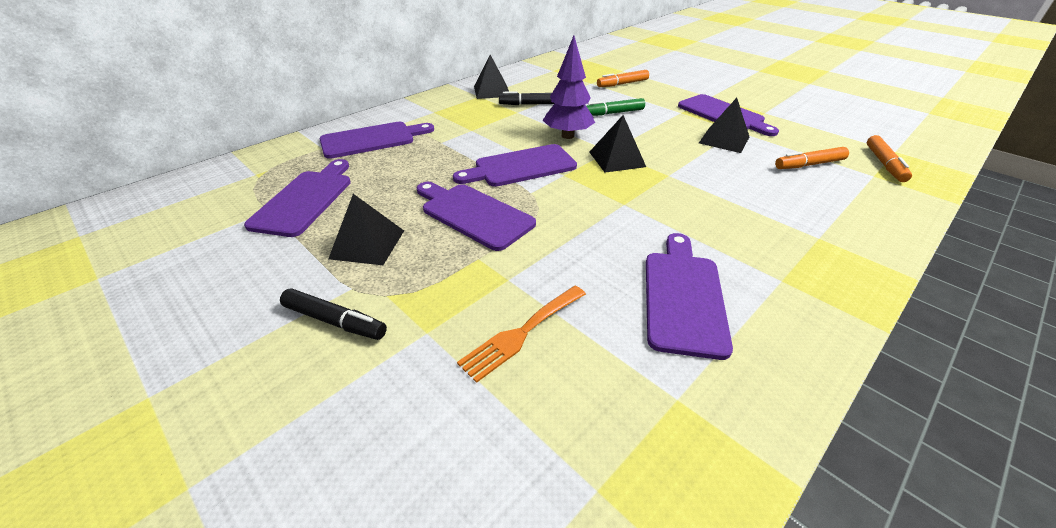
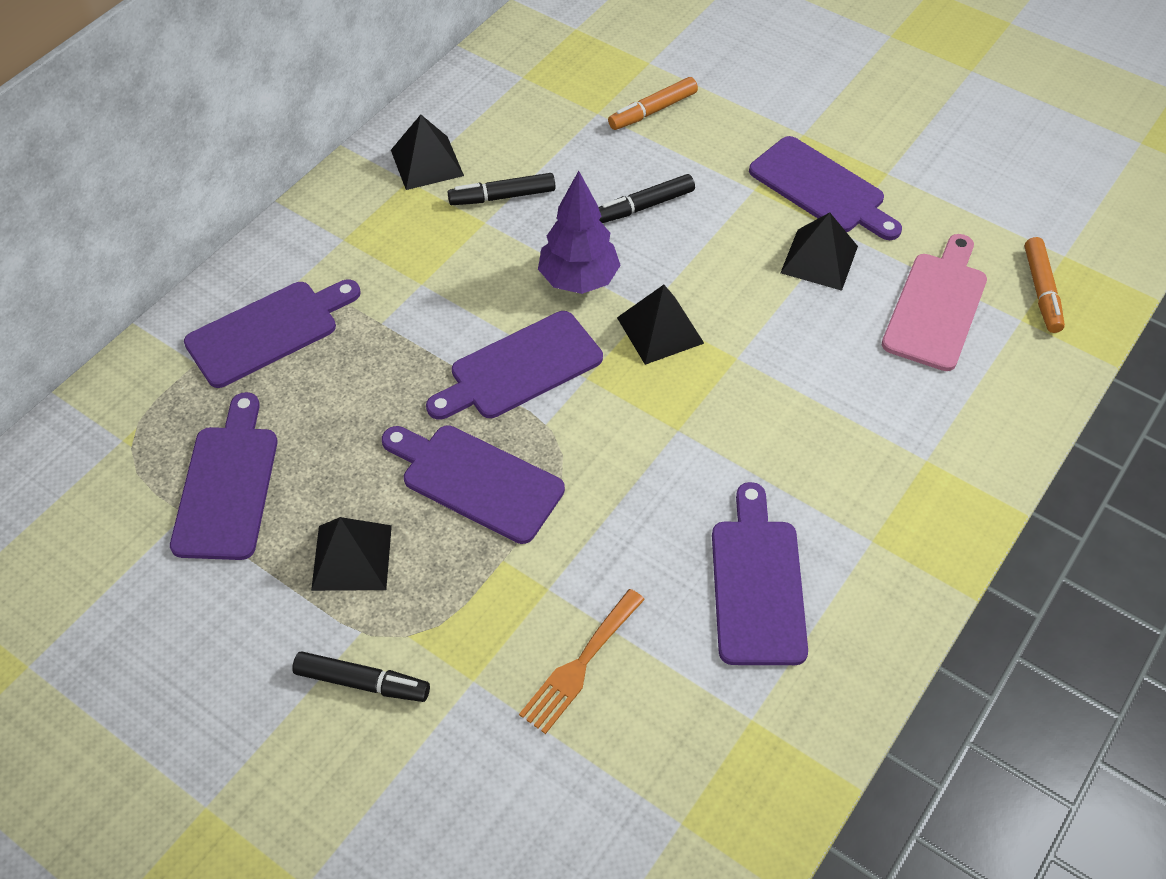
camera: 10 degrees left, 15 degrees up
(613, 113) = (644, 206): green marker -> black marker
(809, 164) = (936, 306): orange marker -> pink cutting board

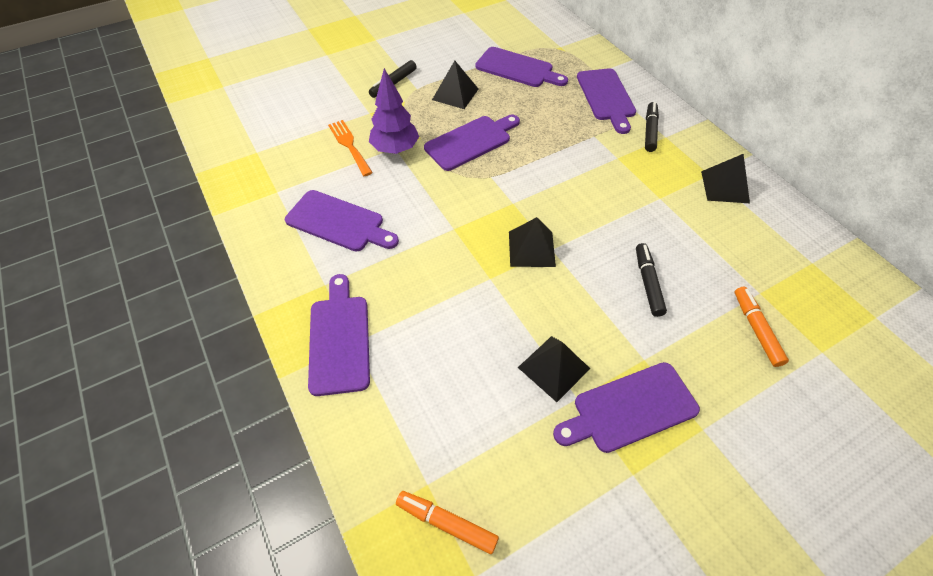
camera: 115 degrees right, 0 degrees up
(502, 196) = (681, 212): black marker -> black marker (650, 131)
(520, 368) = (534, 178): purple cutting board -> purple cutting board (339, 339)
(578, 280) = (591, 225): purple tree -> purple tree (395, 149)
(936, 306) = (471, 425): pink cutting board -> none

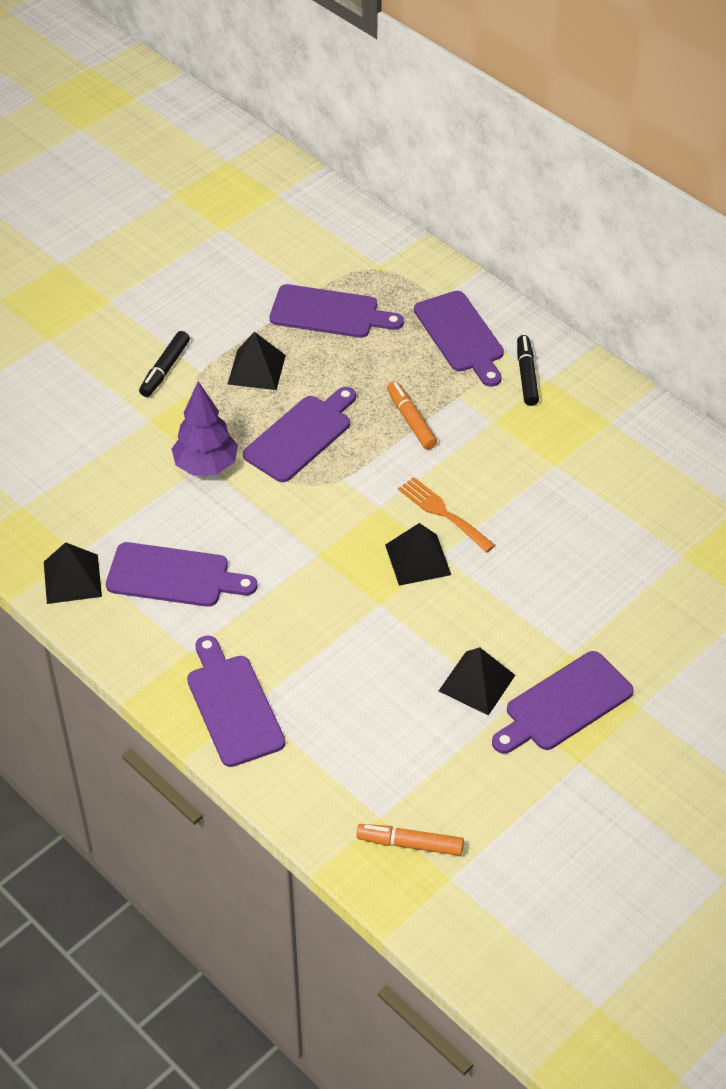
camera: 15 degrees left, 5 degrees down
(349, 145) = (143, 472): orange fork -> orange fork (442, 512)
(648, 283) = (559, 571): black marker -> none
(725, 187) = (630, 435): black pyramid -> black pyramid (72, 579)
(756, 329) = (682, 596): orange marker -> orange marker (411, 420)

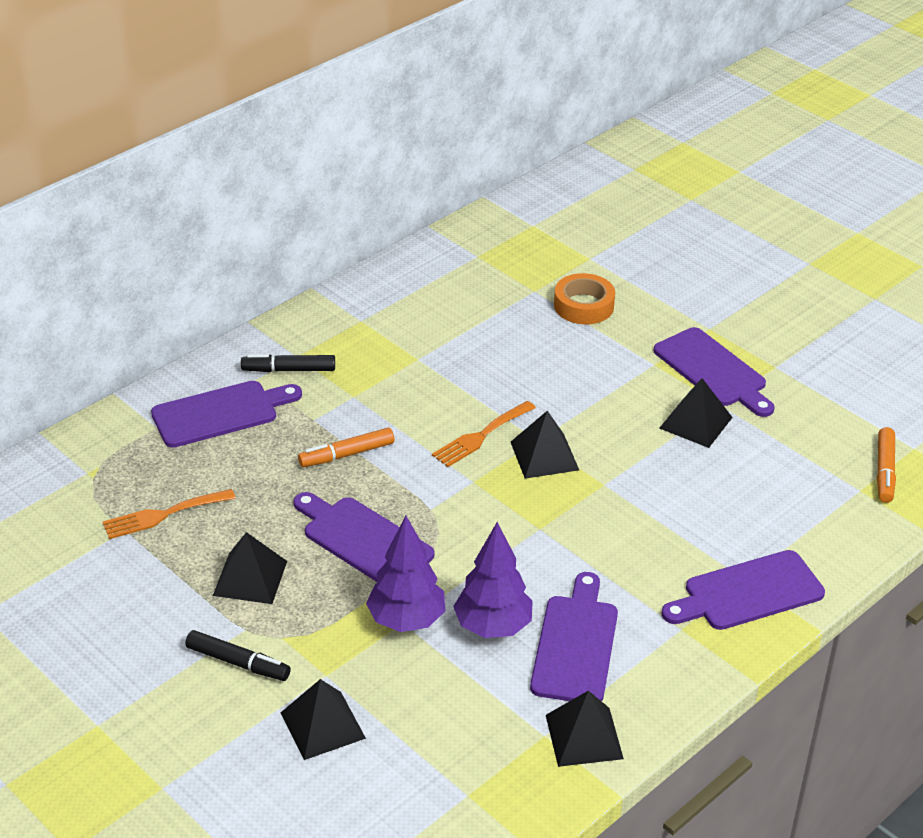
camera: 90 degrees left, 10 degrees down
(98, 421) = (323, 725): none -> black pyramid
(197, 521) = (493, 627): none -> purple tree
(329, 313) = (163, 515): purple cutting board -> orange fork
(663, 597) = (584, 306): none -> orange tape

